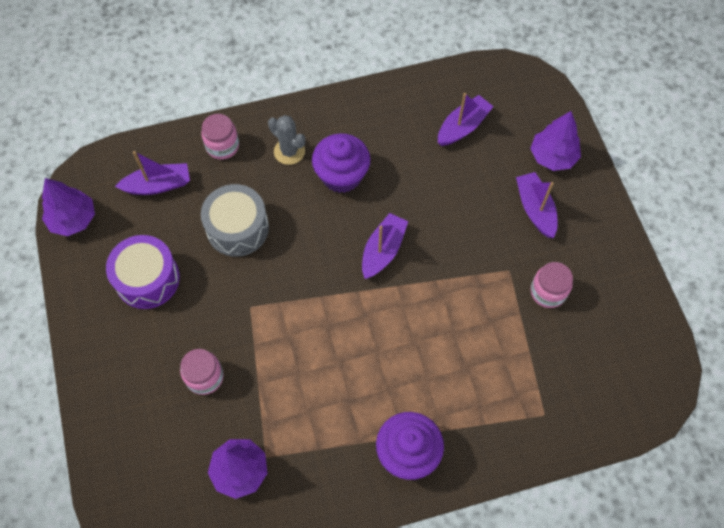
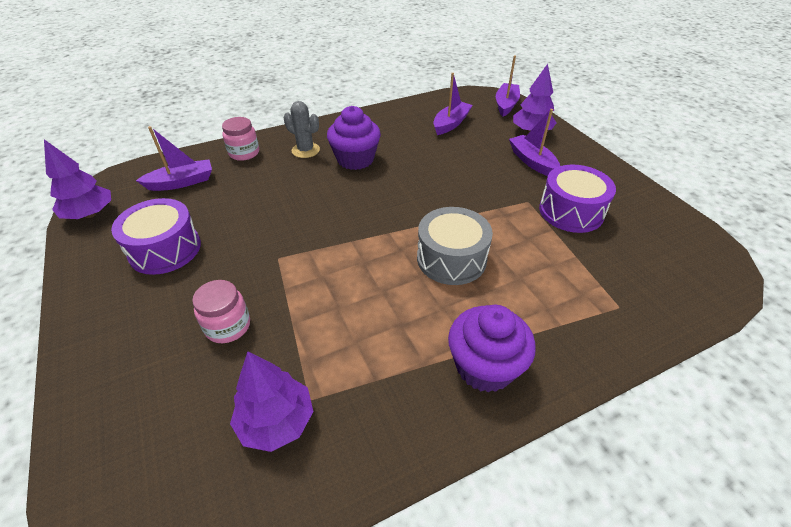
camera: 10 degrees left, 20 degrees down
(237, 228) = (261, 202): grey drum -> grey drum (451, 259)
(383, 250) = (405, 201): purple boat -> purple boat (506, 105)
(548, 292) = (571, 211): pink jar -> purple drum

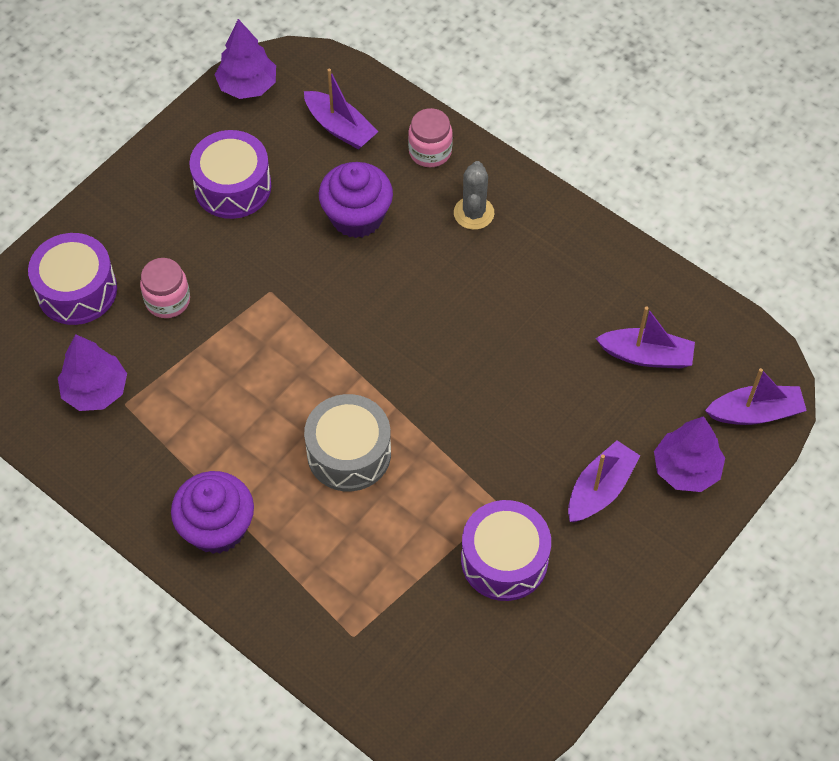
camera: 65 degrees right, 15 degrees up
(149, 398) = (77, 290): none -> purple drum
(355, 159) = (485, 278): purple cupcake -> purple cupcake (357, 217)

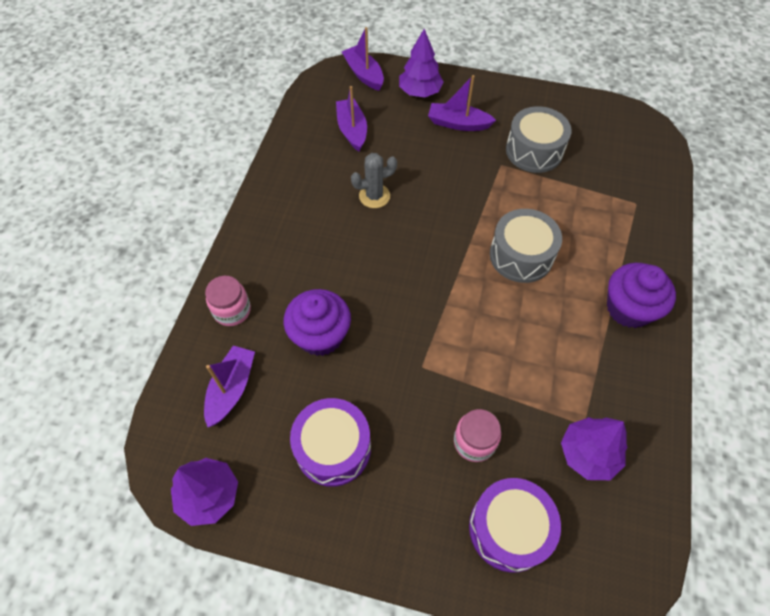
camera: 115 degrees left, 0 degrees up
(474, 213) = (281, 259): grey cactus -> grey cactus (374, 196)
(504, 560) = (534, 151): purple drum -> grey drum

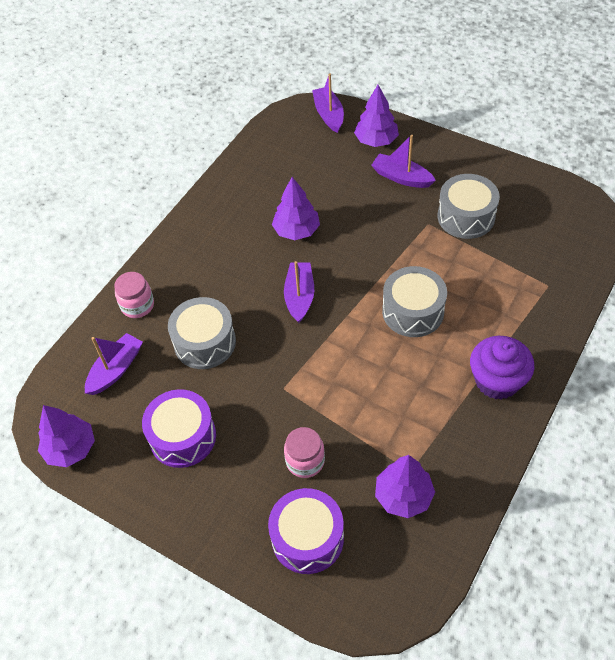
camera: 20 degrees right, 5 degrees down
(320, 335) = (205, 342): purple cupcake -> grey drum
(352, 130) = (298, 166): purple boat -> purple boat (299, 297)
(374, 196) = (296, 231): grey cactus -> purple tree

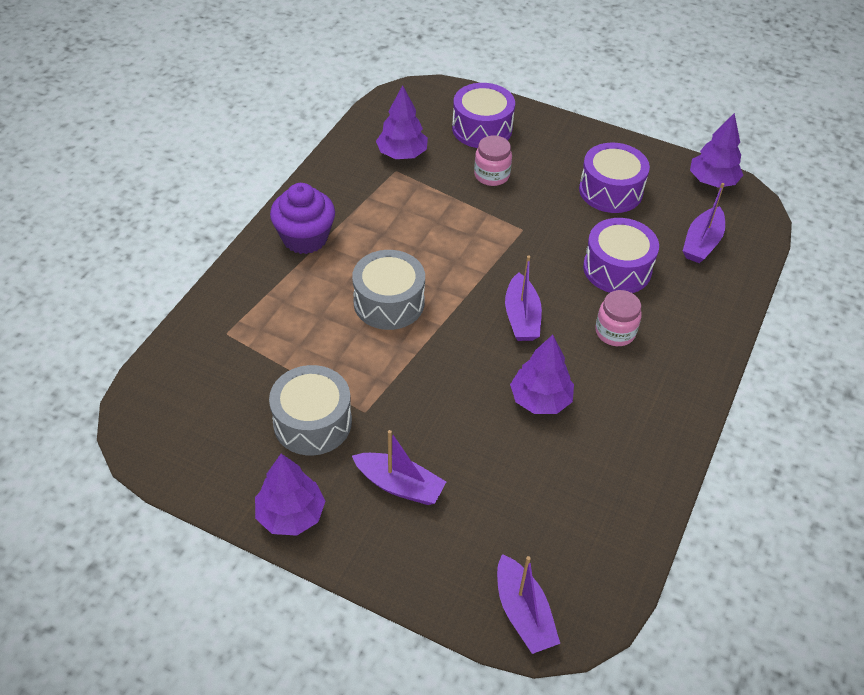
camera: 170 degrees right, 5 degrees down
(137, 305) = (709, 305): pink jar -> pink jar (615, 332)
(205, 342) = (617, 269): grey drum -> purple drum
(376, 140) = (440, 556): purple tree -> purple tree (291, 515)

